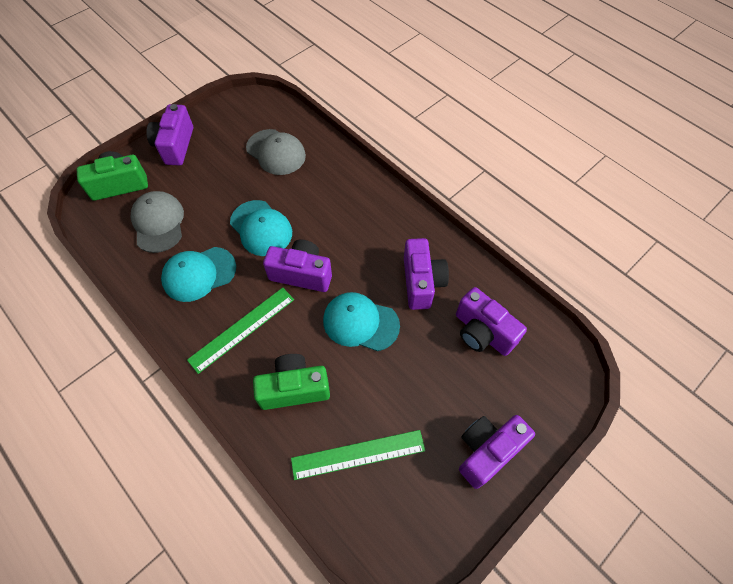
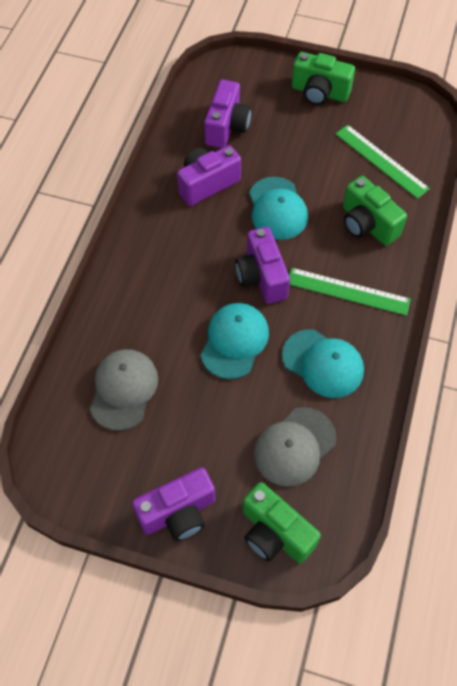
camera: 120 degrees left, 0 degrees up
(487, 451) = (319, 93): purple camera -> green camera

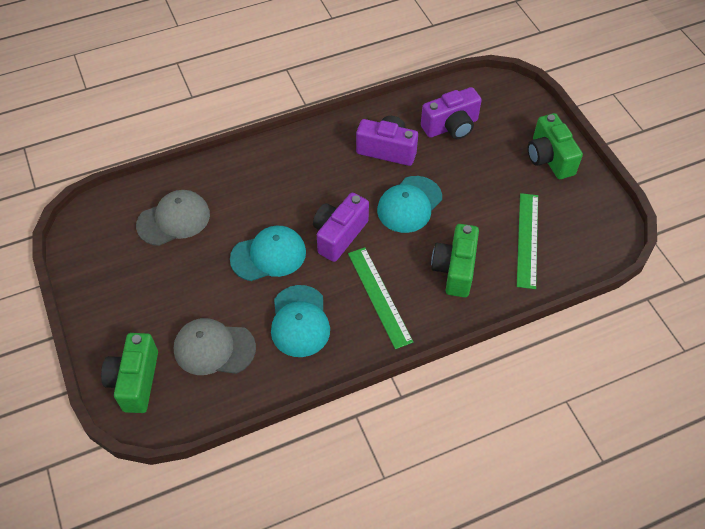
camera: 50 degrees right, 5 degrees down
(178, 513) = (106, 313): purple camera -> none

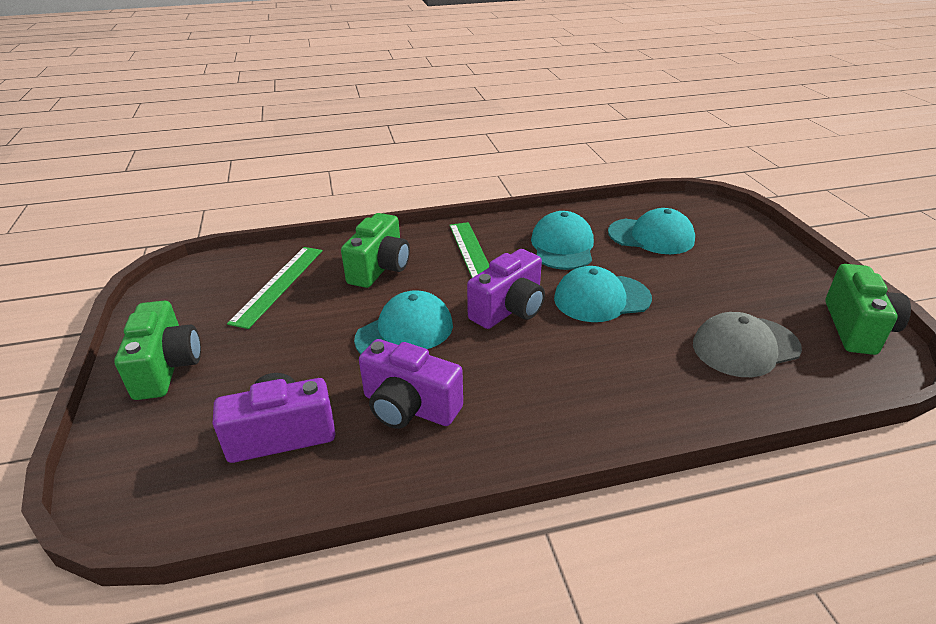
camera: 170 degrees left, 20 degrees down
(135, 381) = (724, 224): green camera -> green camera (856, 328)
(214, 348) = (651, 236): grey cap -> turquoise cap

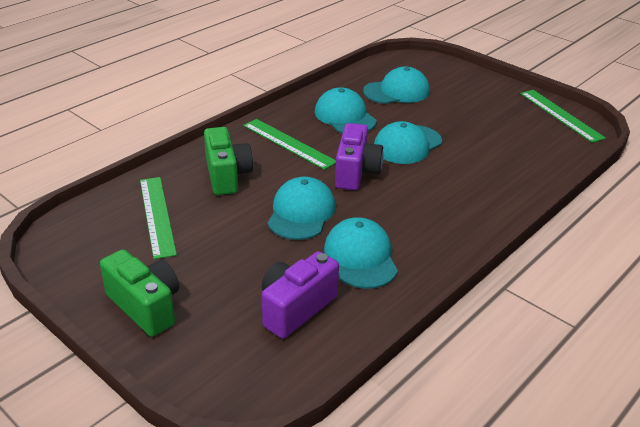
camera: 35 degrees left, 0 degrees up
(409, 407) = (360, 257): purple camera -> turquoise cap
(745, 347) = (515, 146): grey cap -> none
(856, 328) = (560, 115): green camera -> green ruler

